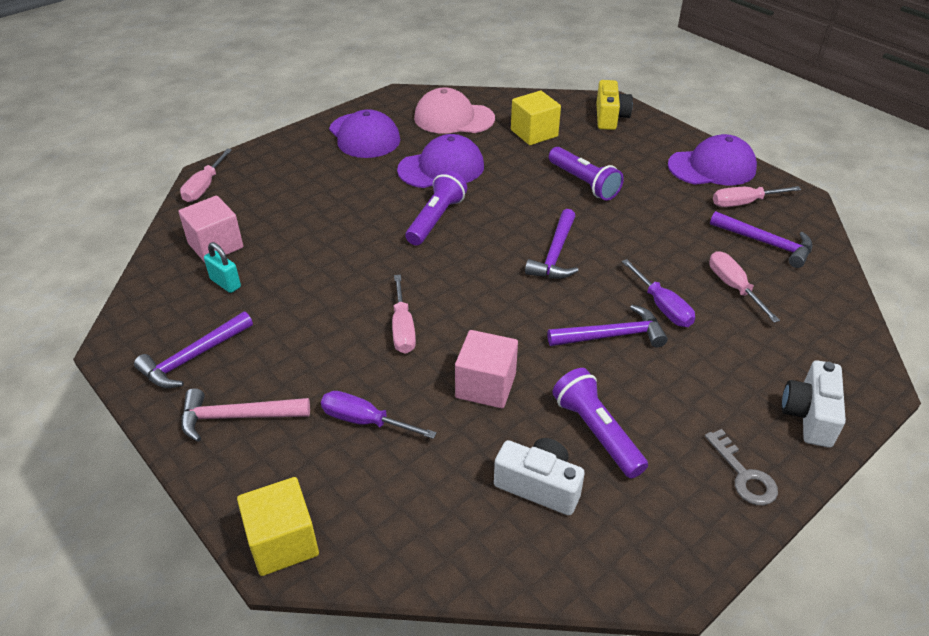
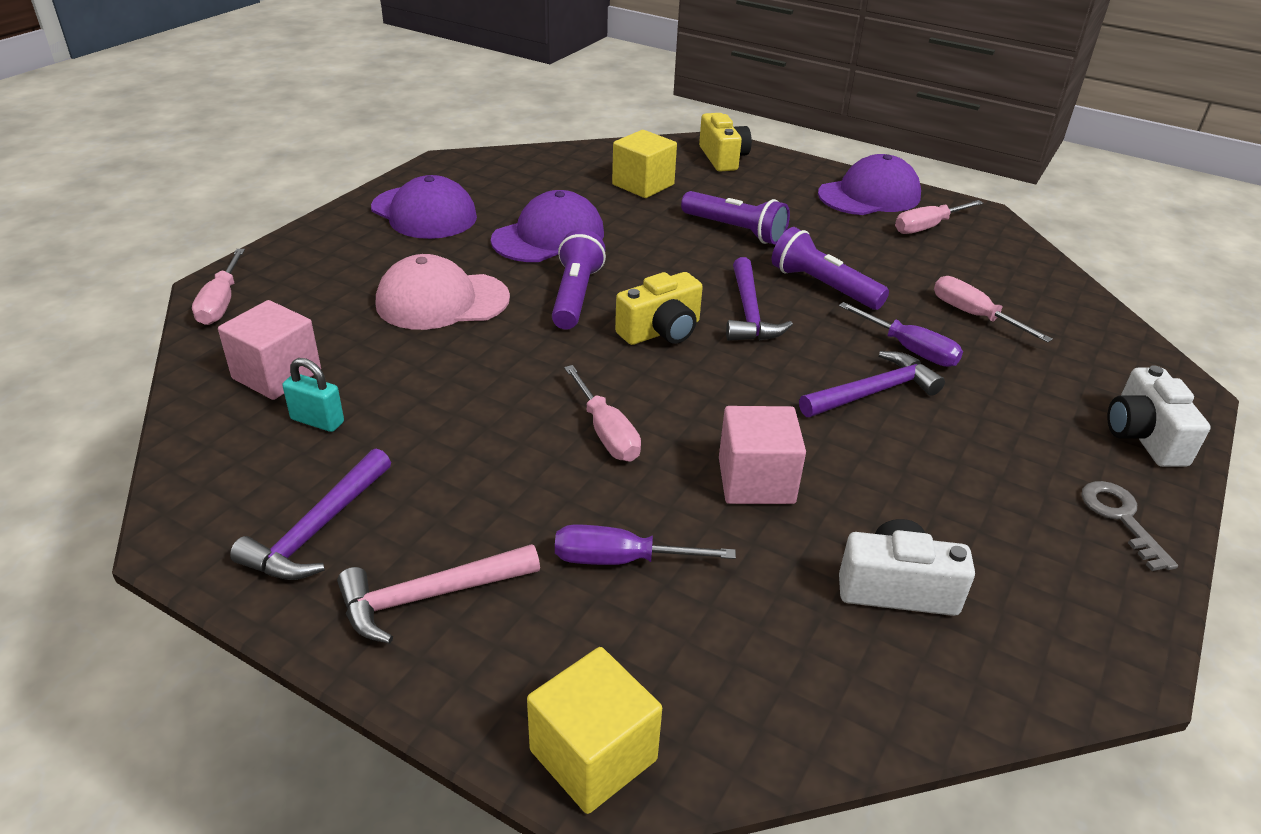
camera: 20 degrees left, 5 degrees down
(453, 118) = (532, 180): pink cap -> pink cap (442, 301)
(482, 258) = (661, 331): none -> yellow camera
(596, 432) = (925, 507): purple flashlight -> purple flashlight (823, 286)
(744, 475) = (1120, 518): grey key -> grey key turned 150 degrees counterclockwise
(766, 243) = (977, 264): purple hammer -> none

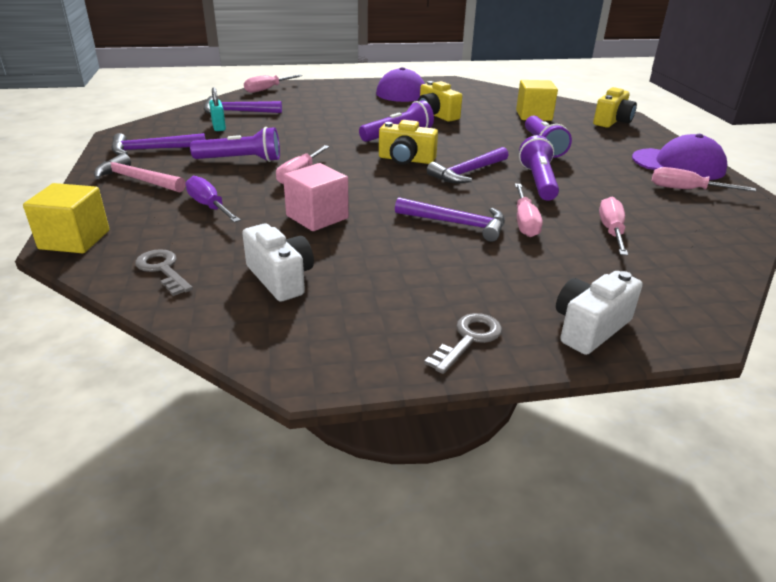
camera: 50 degrees right, 5 degrees down
(277, 375) = (237, 112): pink cube -> purple hammer
(442, 301) = (340, 116): pink cap -> none
(486, 459) = (241, 160): none -> purple flashlight
(548, 237) = (436, 115): purple cap -> yellow camera
(784, 689) = (162, 269): none -> grey key
(909, 349) = (524, 222): purple screwdriver -> pink screwdriver

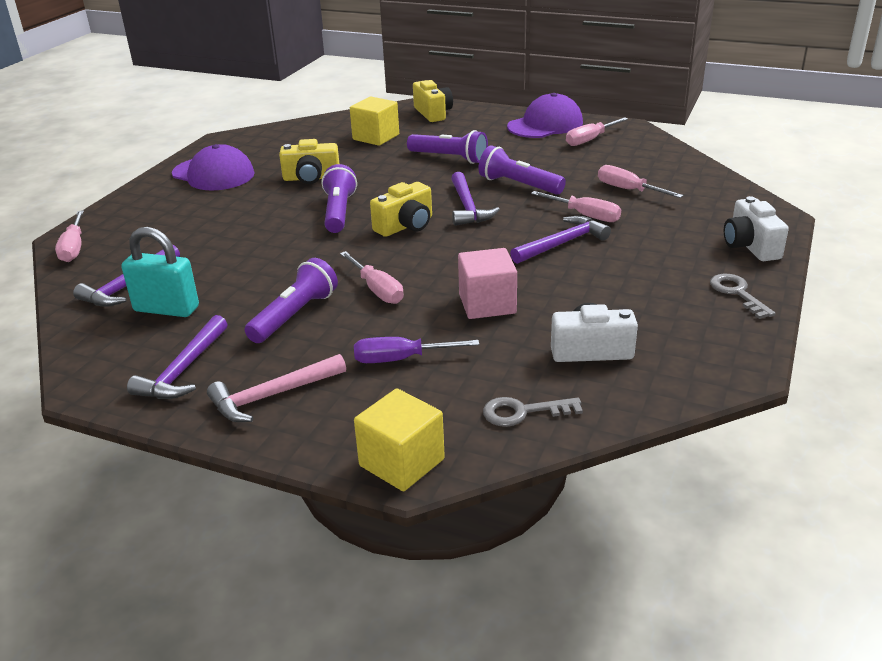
camera: 55 degrees left, 0 degrees up
(219, 127) = (166, 309): turquoise padlock -> turquoise padlock, size x1.65

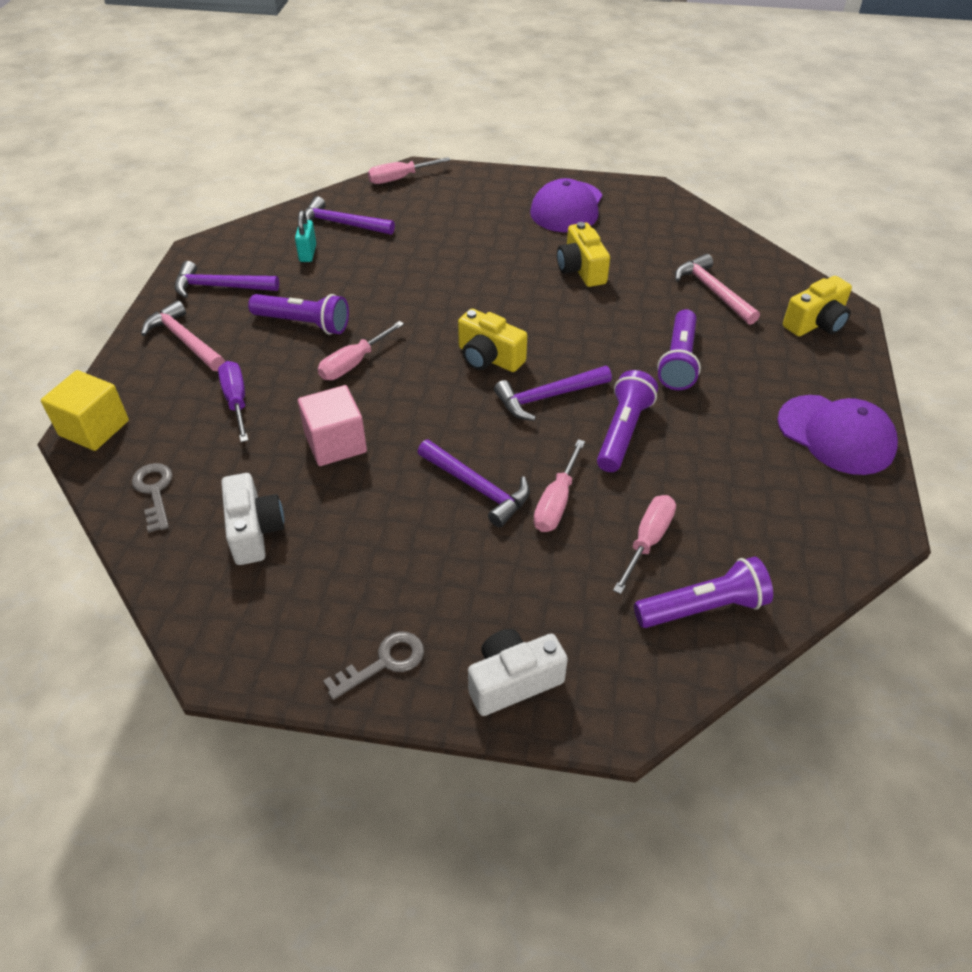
camera: 75 degrees right, 15 degrees up
(166, 309) = (308, 253): turquoise padlock -> turquoise padlock, size x0.61
(339, 212) = (507, 305): purple flashlight -> purple flashlight (703, 607)
(376, 137) = (712, 291): yellow cube -> pink hammer
(590, 140) = (805, 488): pink screwdriver -> none

